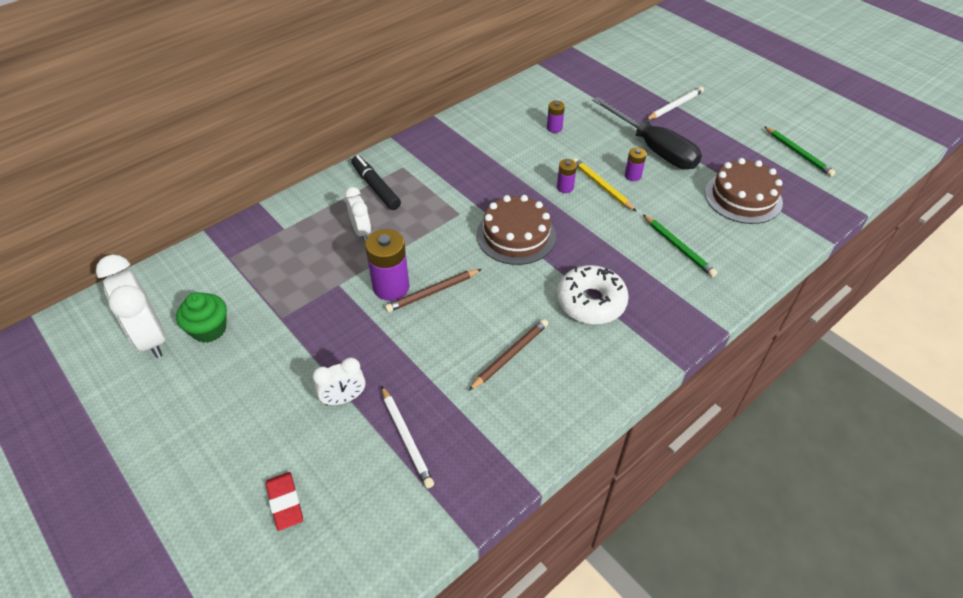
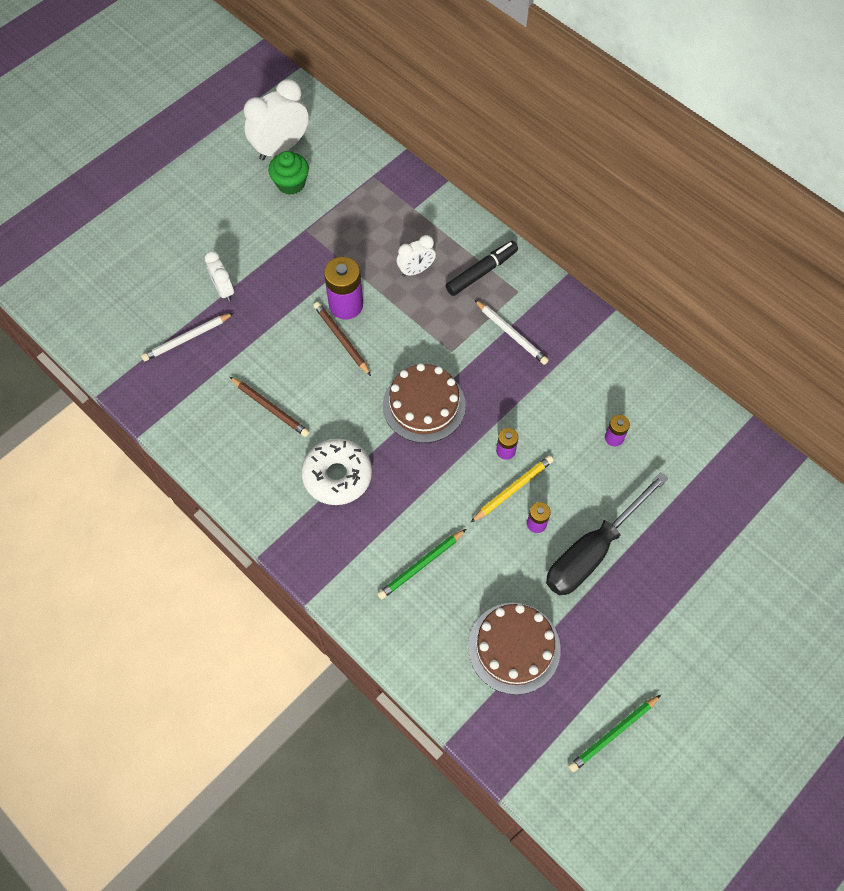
camera: 85 degrees right, 15 degrees up
(285, 503) = (135, 270): red eraser -> none
(675, 106) = (690, 584): white pencil -> white pencil (511, 334)

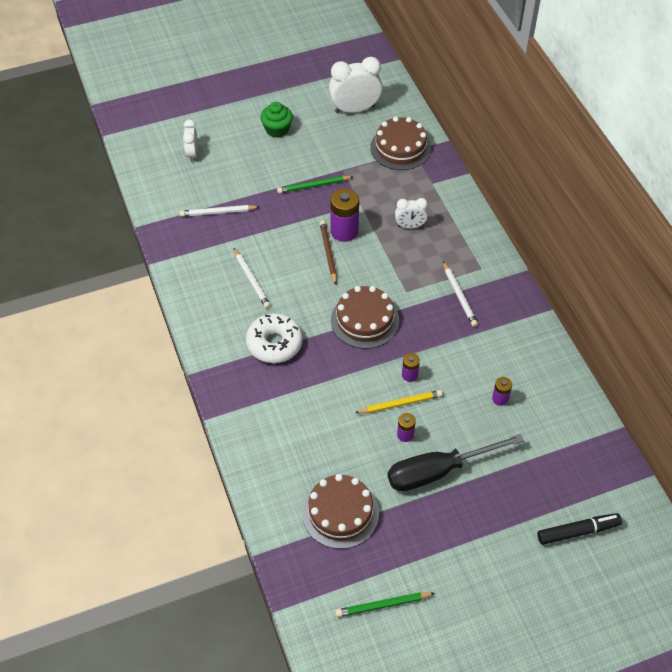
camera: 25 degrees right, 10 degrees down
(223, 290) = (261, 189): white clock -> white clock (192, 154)
(270, 408) = (251, 280): brown pencil -> white pencil
(291, 183) = (349, 135): green cupcake -> green cupcake (277, 129)
(357, 178) = (400, 148): none -> brown cake
(421, 565) = (302, 428): green pencil -> green pencil (313, 186)
(481, 272) = (460, 245): black marker -> black marker (578, 531)

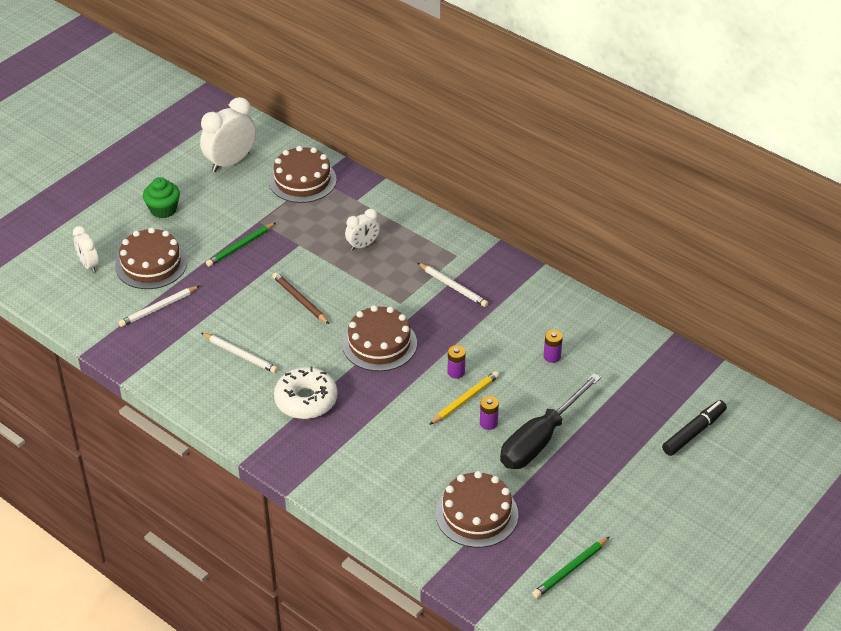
camera: 30 degrees left, 10 degrees down
(237, 172) = (151, 264): none -> brown cake
(344, 231) = (301, 275): purple battery -> none

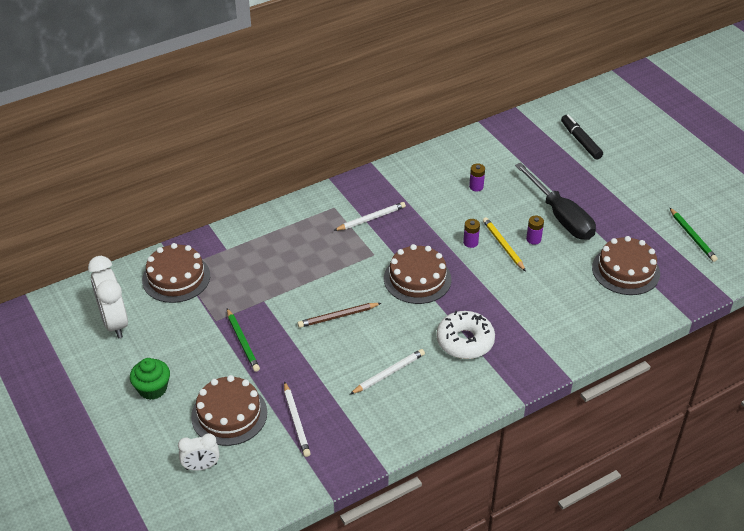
camera: 70 degrees left, 0 degrees up
(363, 245) = (289, 259): white clock -> none

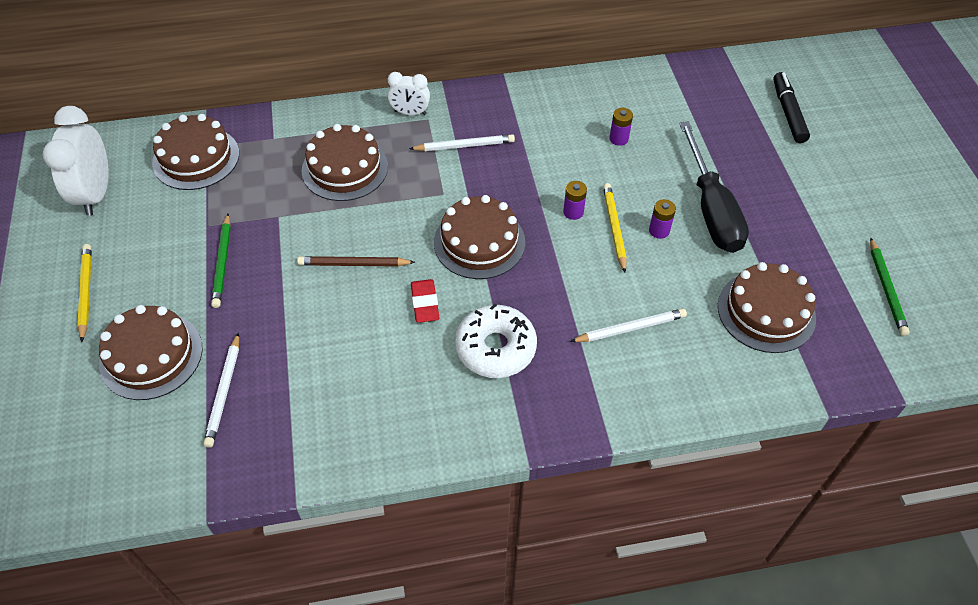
camera: 20 degrees right, 10 degrees up
(152, 389) = (86, 292): green cupcake -> yellow pencil
(201, 466) = (78, 416): white clock -> white clock (410, 113)
(293, 256) = (345, 168): none -> brown cake
(389, 373) = (374, 362): white pencil -> white pencil (630, 328)
(402, 327) = (425, 303): none -> red eraser

